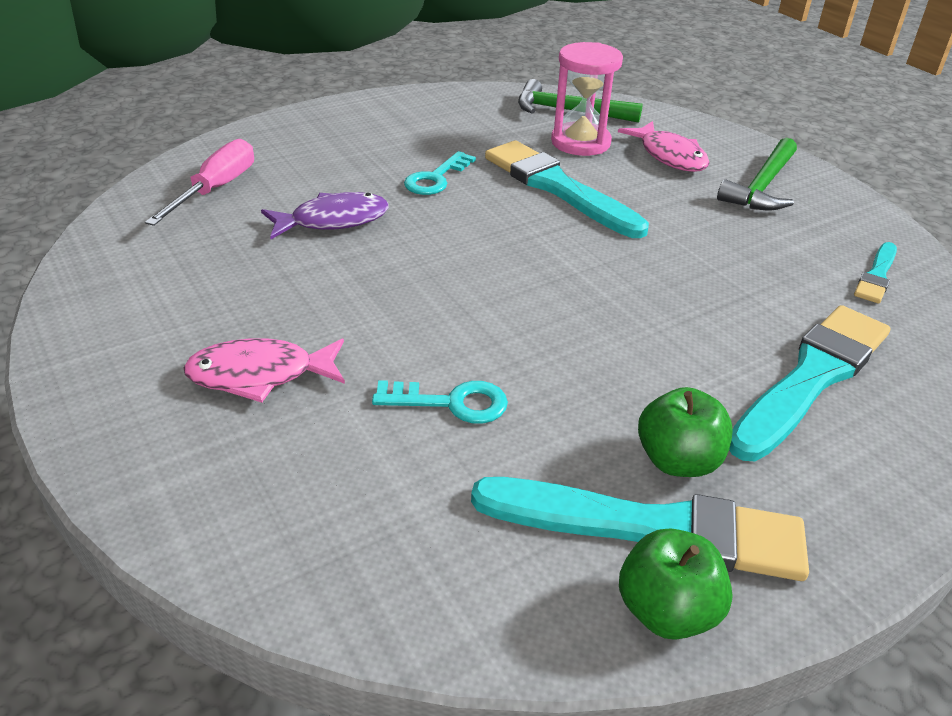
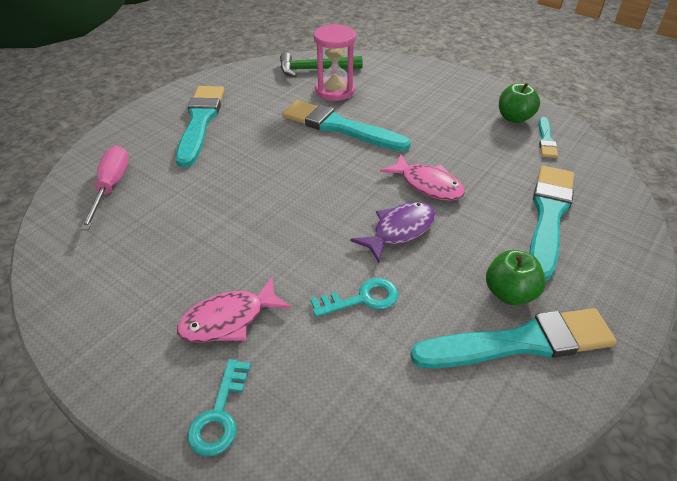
camera: 20 degrees left, 5 degrees up
(333, 220) = (209, 189): purple fish -> purple fish (400, 230)
(372, 141) = (200, 122): none -> turquoise brush
(436, 178) = (259, 140): turquoise key -> turquoise key (219, 415)
(667, 611) = (556, 391): green apple -> green apple (514, 118)
(669, 156) = (392, 88): pink fish -> pink fish (427, 185)
(762, 186) = (455, 96): green hammer -> none

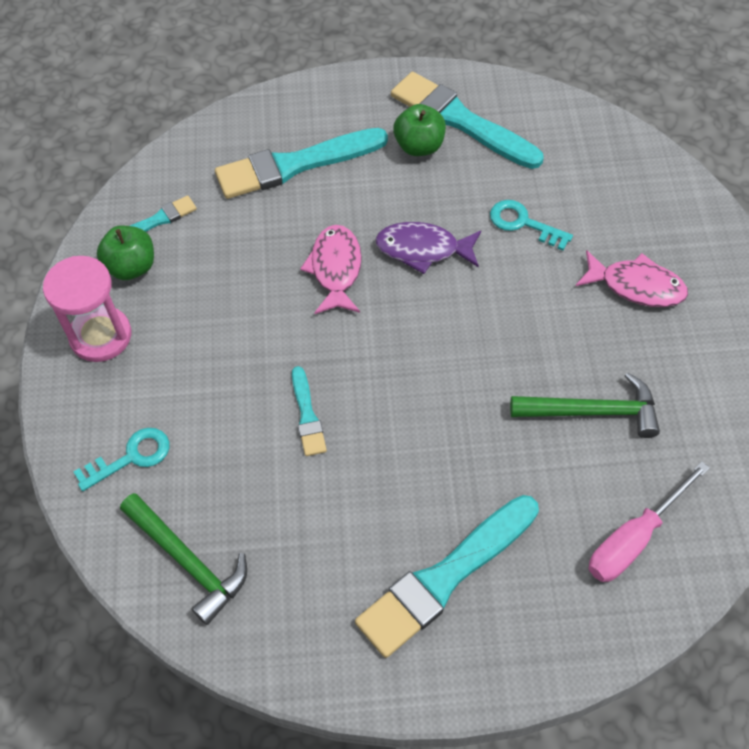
camera: 130 degrees left, 15 degrees up
(188, 223) = (592, 411): none -> green hammer
(219, 415) = (696, 228): turquoise key -> turquoise key (131, 457)
(335, 91) = (227, 487): pink hourglass -> pink hourglass (101, 336)
(340, 127) = (307, 415): turquoise brush -> turquoise brush, size x0.50

